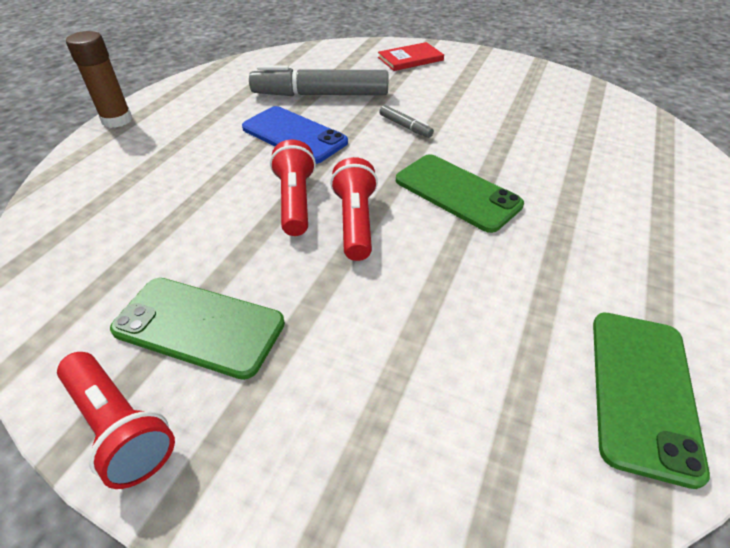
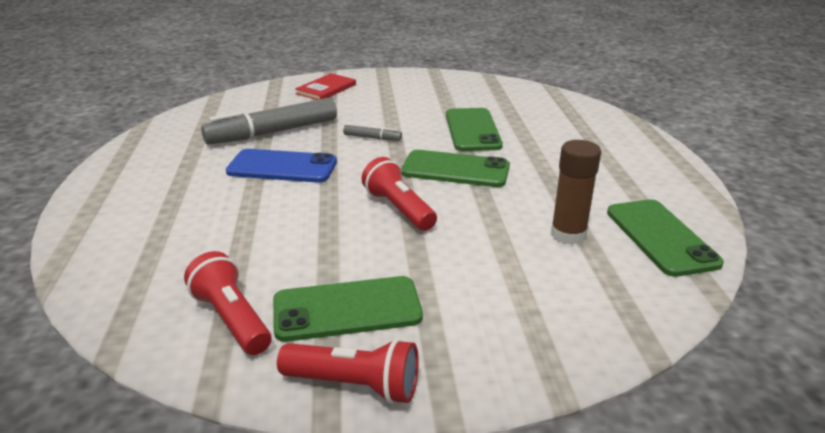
camera: 30 degrees left, 15 degrees down
(117, 120) = (80, 200): brown glue stick -> brown glue stick (568, 234)
(295, 201) = (335, 210): red flashlight -> red flashlight (232, 319)
(519, 147) = (472, 130): none -> green phone

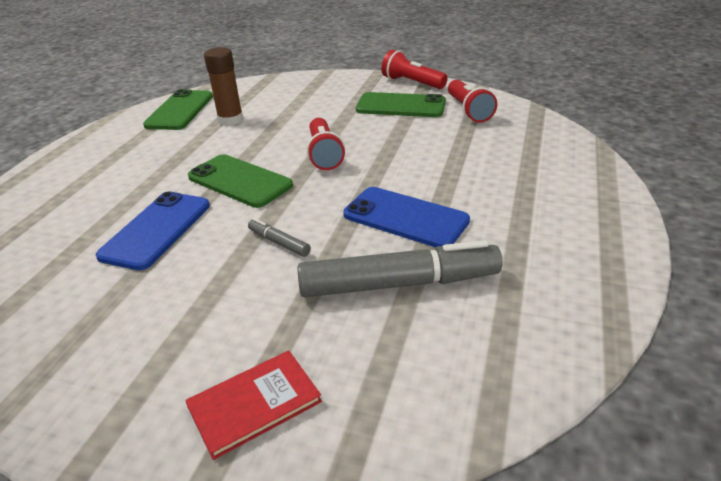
camera: 155 degrees left, 5 degrees up
(472, 130) = (156, 230): green phone -> blue phone

